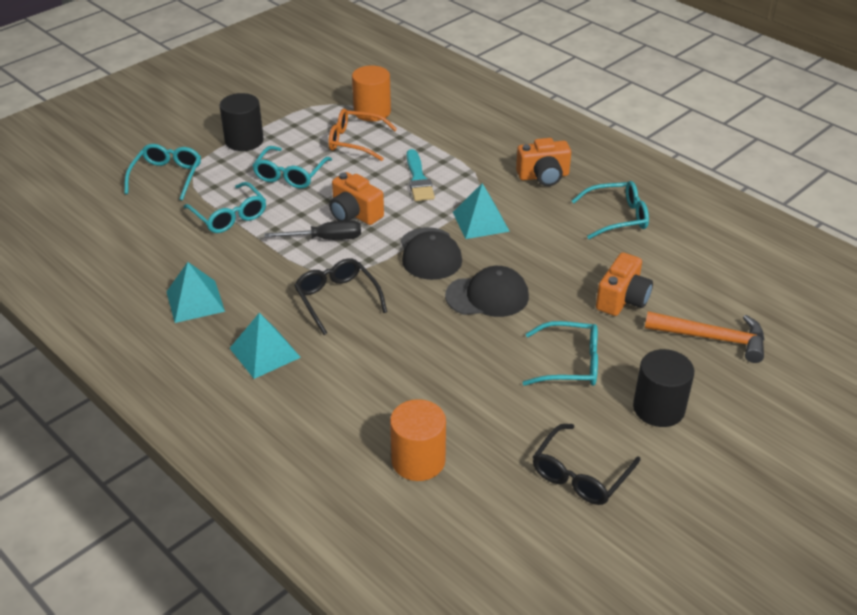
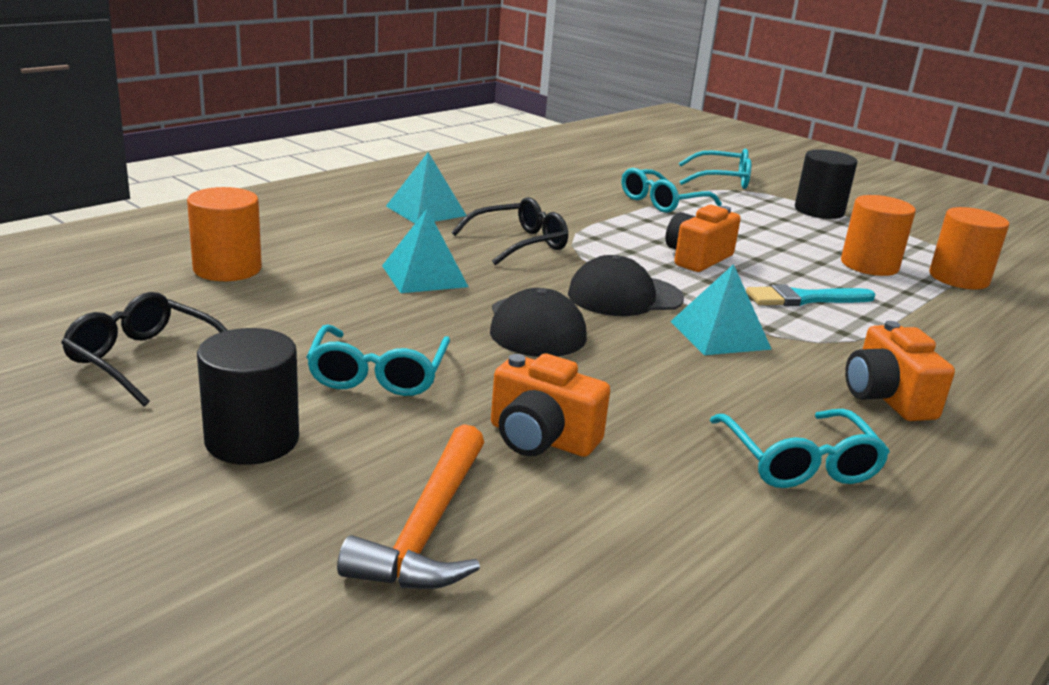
camera: 85 degrees right, 15 degrees down
(195, 301) = (509, 187): turquoise pyramid -> turquoise pyramid (424, 276)
(290, 175) = (763, 229): turquoise glasses -> none
(326, 239) = (636, 242): black screwdriver -> none
(355, 141) = (869, 265): orange glasses -> orange cylinder

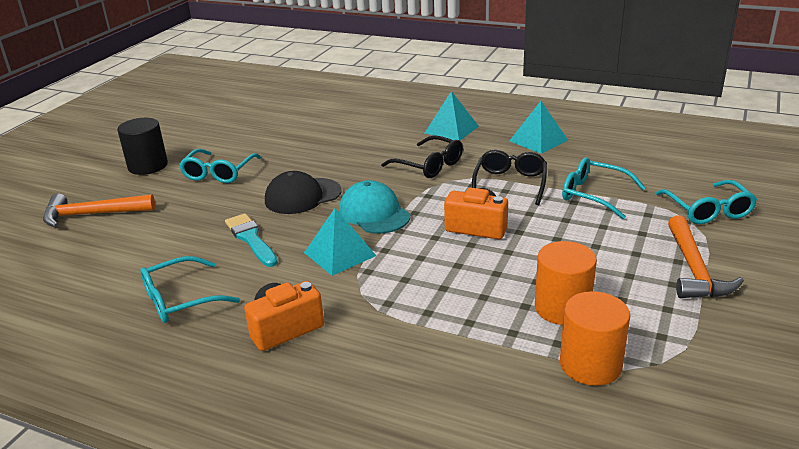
camera: 75 degrees right, 5 degrees up
(145, 360) = (204, 129): black glasses -> black glasses (510, 183)
(227, 269) = (309, 113): orange cylinder -> none
(378, 374) = (219, 173): turquoise glasses -> turquoise glasses turned 60 degrees counterclockwise
(424, 276) = (346, 154): turquoise pyramid -> turquoise pyramid (538, 140)
(541, 438) = (175, 223): orange camera -> none
(624, 296) = (374, 213): black cap -> turquoise cap
(804, 299) = (440, 281): turquoise brush -> turquoise brush (251, 239)
(819, 211) = (694, 269): black cylinder -> orange hammer

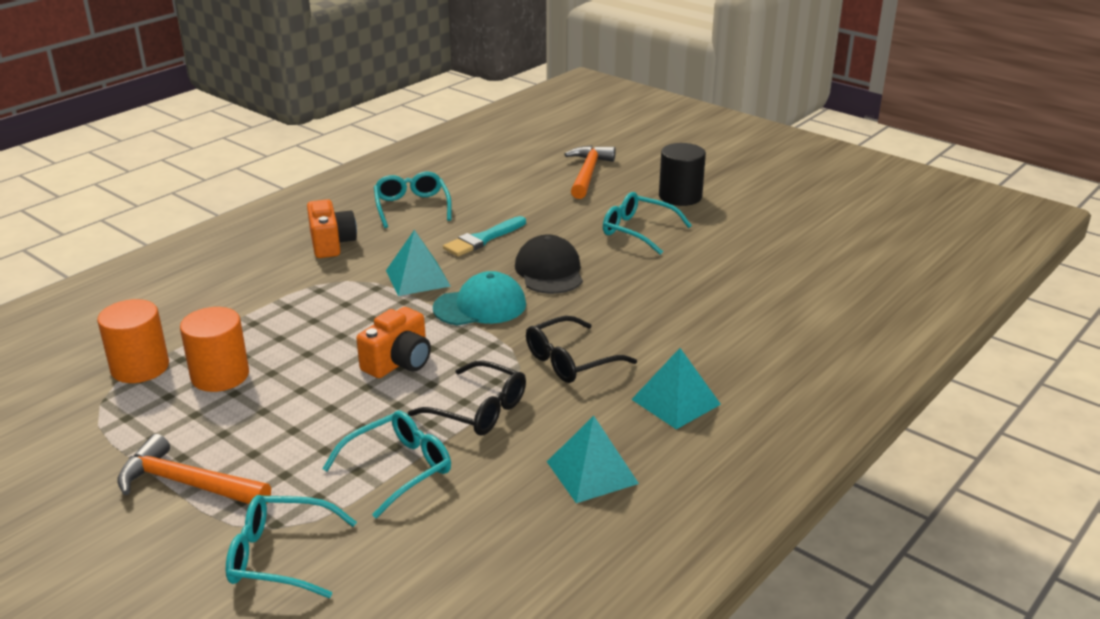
camera: 105 degrees right, 0 degrees up
(251, 239) = (483, 239): turquoise brush -> turquoise brush turned 150 degrees clockwise

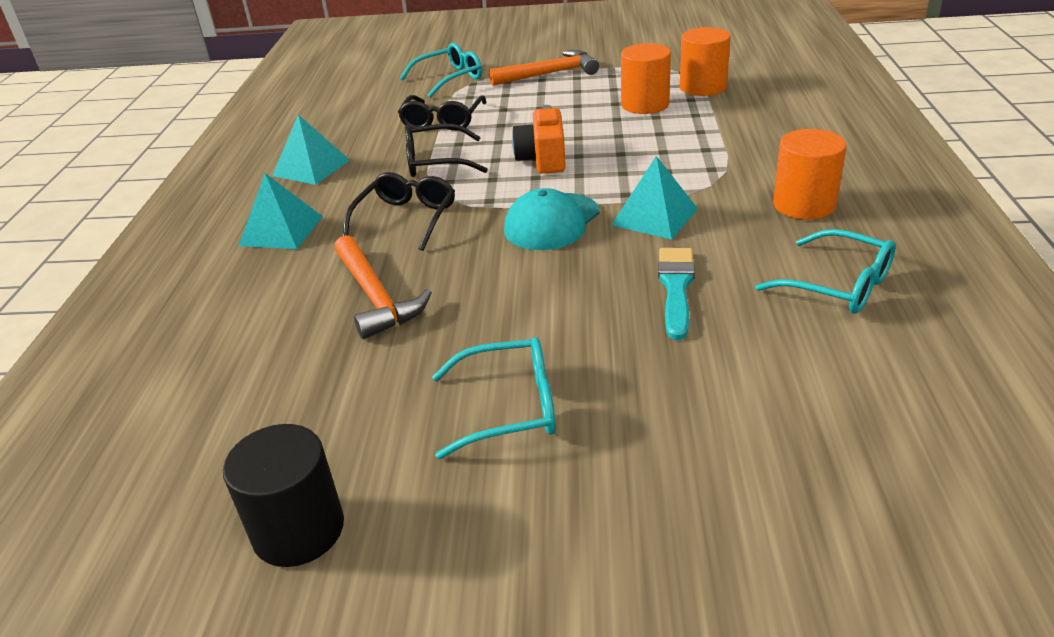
camera: 145 degrees right, 5 degrees up
(331, 243) = (804, 205): orange camera -> orange cylinder
(398, 469) = (442, 121): turquoise glasses -> black glasses
(549, 271) = (541, 288): black cap -> none
(588, 173) = (750, 504): orange hammer -> orange hammer (376, 297)
(680, 196) = (524, 537): black cylinder -> black cylinder (298, 530)

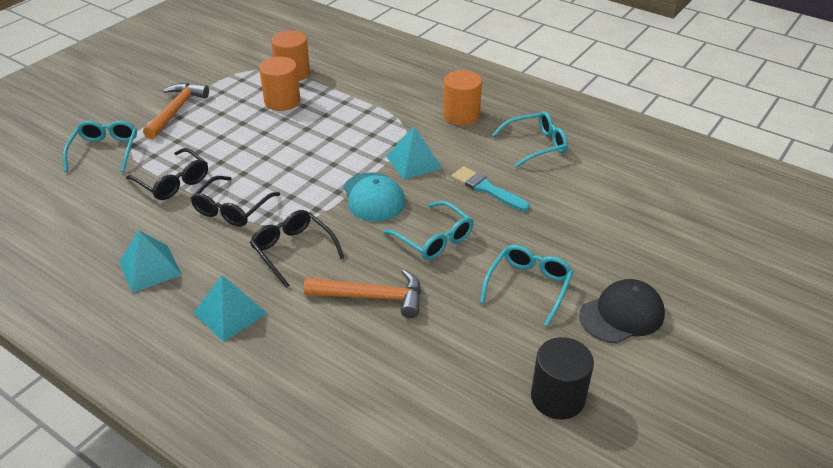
camera: 60 degrees left, 5 degrees up
(523, 292) = (434, 239): none -> turquoise glasses
(536, 533) = (622, 314): none -> black cap
(543, 159) = (294, 167): orange camera -> none

